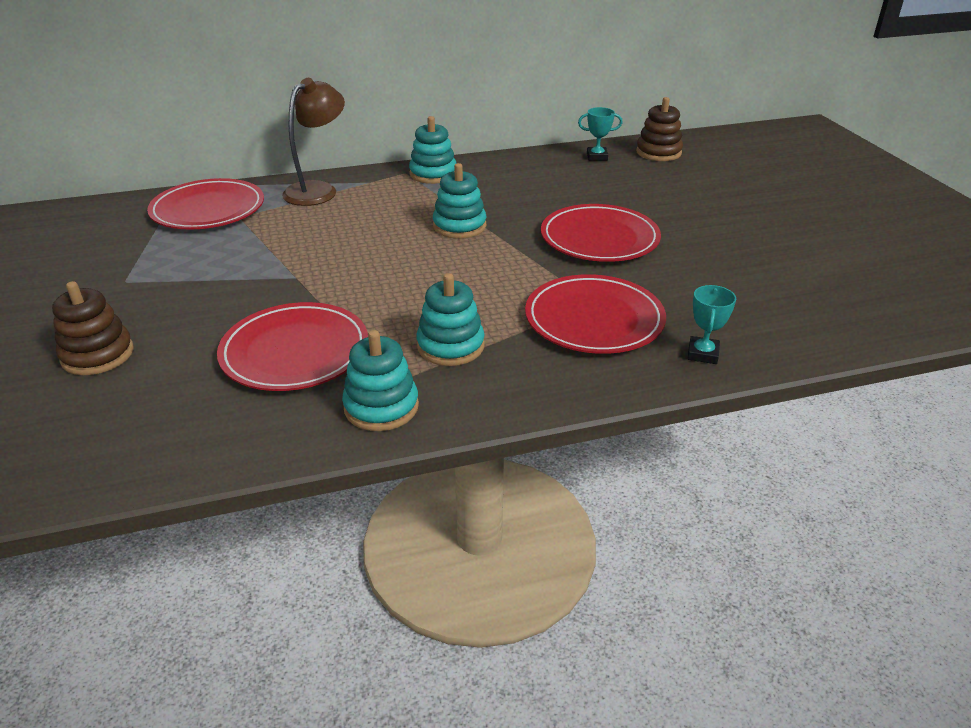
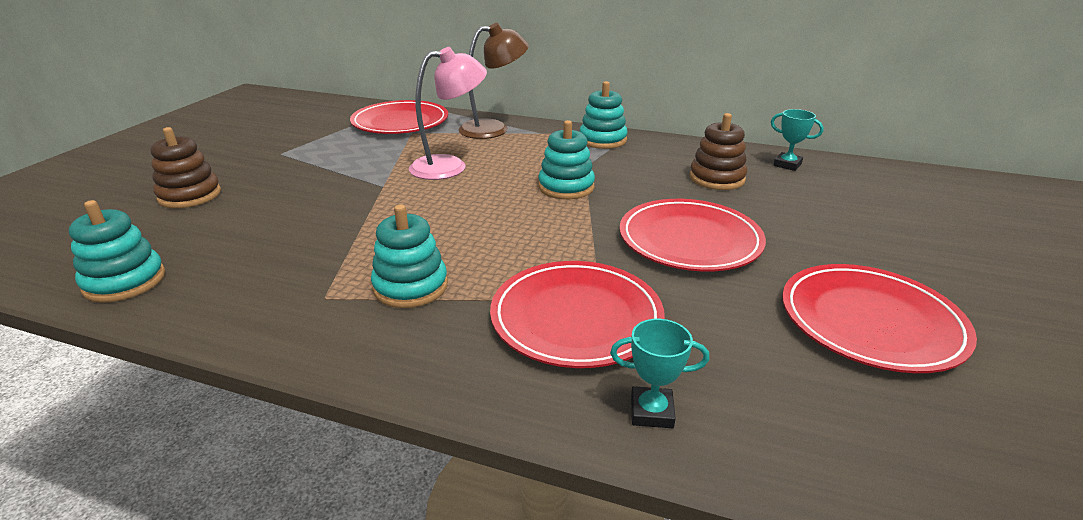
camera: 35 degrees right, 5 degrees down
(295, 352) = (296, 242): red plate -> red plate (870, 322)
(331, 239) = (450, 166): none -> pink lamp
(381, 407) = (282, 315): turquoise stacking toy -> turquoise stacking toy (124, 281)
(658, 152) = (868, 178): brown stacking toy -> brown stacking toy (717, 178)
(703, 354) = (651, 412): turquoise trophy -> turquoise trophy turned 45 degrees clockwise

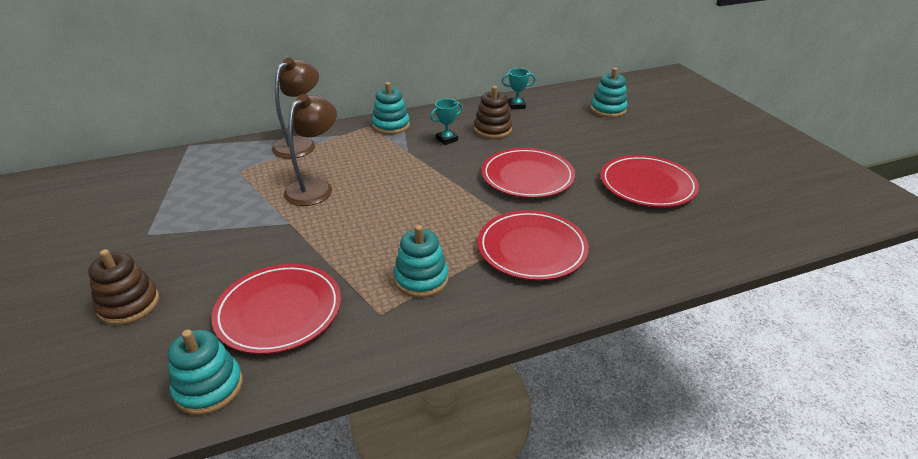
camera: 40 degrees left, 5 degrees up
(400, 122) = (212, 165): red plate -> red plate (279, 311)
(450, 166) = (315, 187): pink lamp -> brown lamp
(566, 187) = (416, 171): turquoise stacking toy -> turquoise stacking toy (608, 110)
(651, 412) = (619, 274): turquoise trophy -> turquoise trophy (447, 139)

